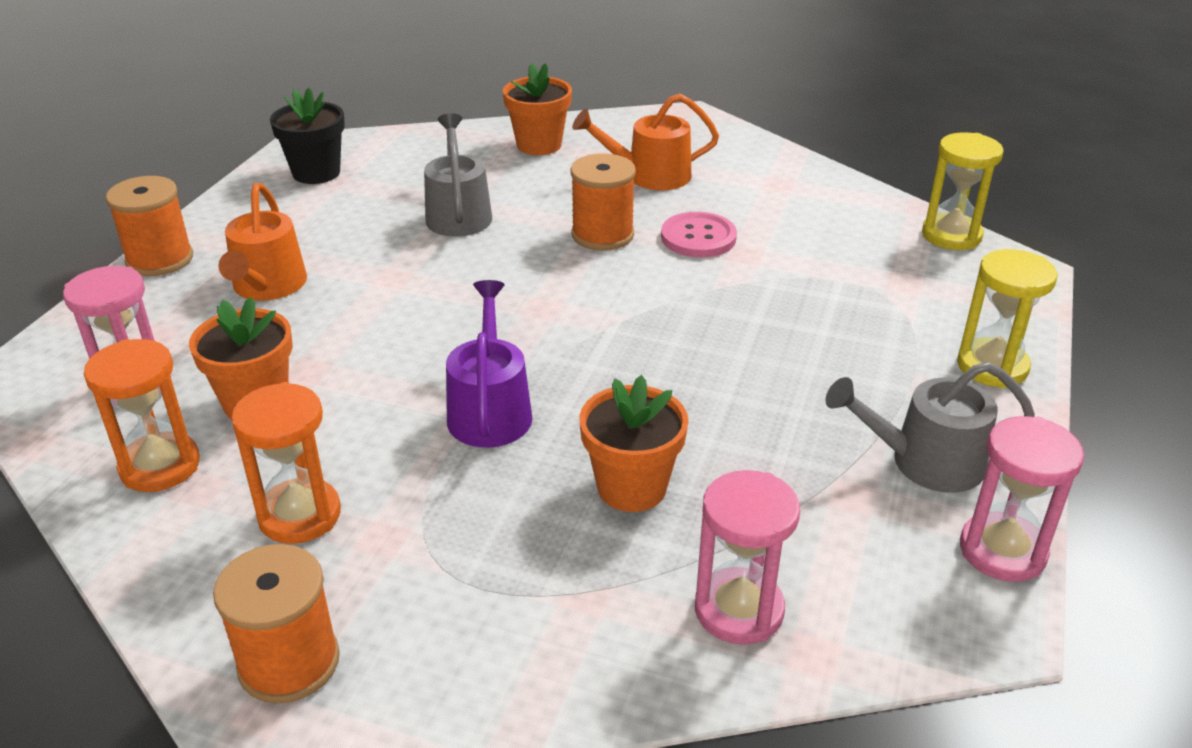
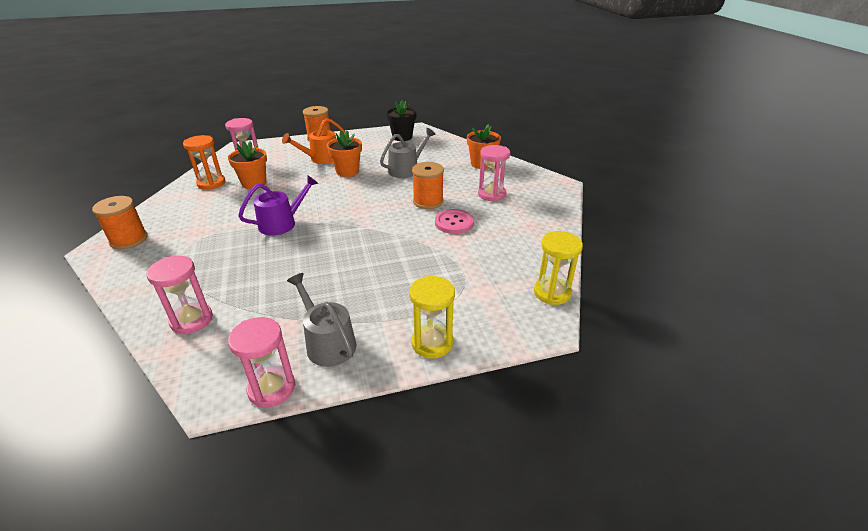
camera: 55 degrees right, 0 degrees up
(300, 515) = (200, 213): orange hourglass -> none
(631, 487) = (255, 269): orange flower pot -> orange flower pot (347, 171)
(650, 176) = (491, 194): orange watering can -> pink hourglass

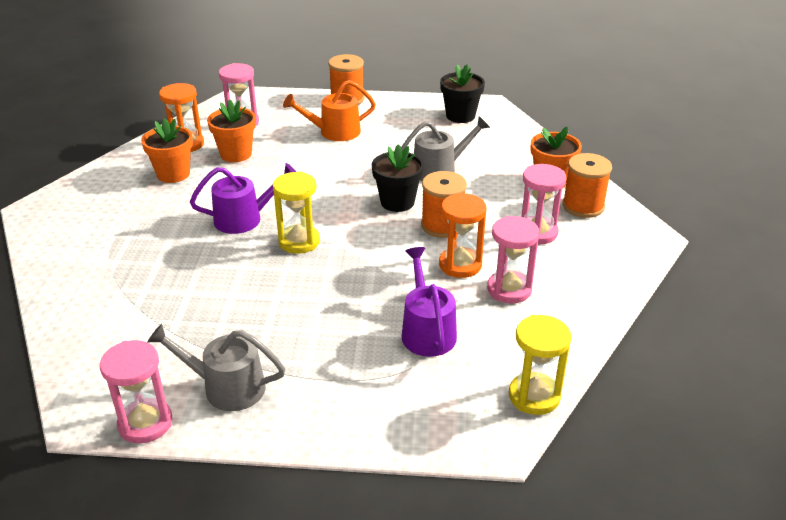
camera: 20 degrees right, 0 degrees up
(129, 239) = (70, 204): orange spool -> orange spool (583, 206)
(192, 320) = (97, 321): pink hourglass -> pink hourglass (509, 289)
(328, 343) = (227, 387): grey watering can -> grey watering can turned 60 degrees counterclockwise
(347, 171) = (359, 158): orange flower pot -> orange flower pot (173, 174)
(389, 193) = (397, 202): none -> black flower pot
(432, 343) = (344, 420): yellow hourglass -> yellow hourglass (299, 241)
(454, 223) = (460, 265): pink button -> orange hourglass
(456, 268) = (427, 331): none -> purple watering can

